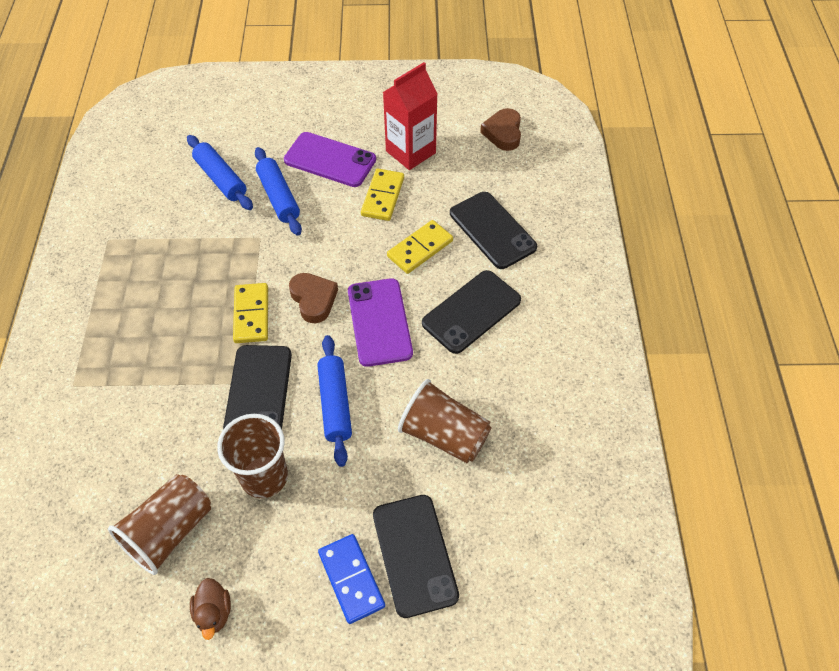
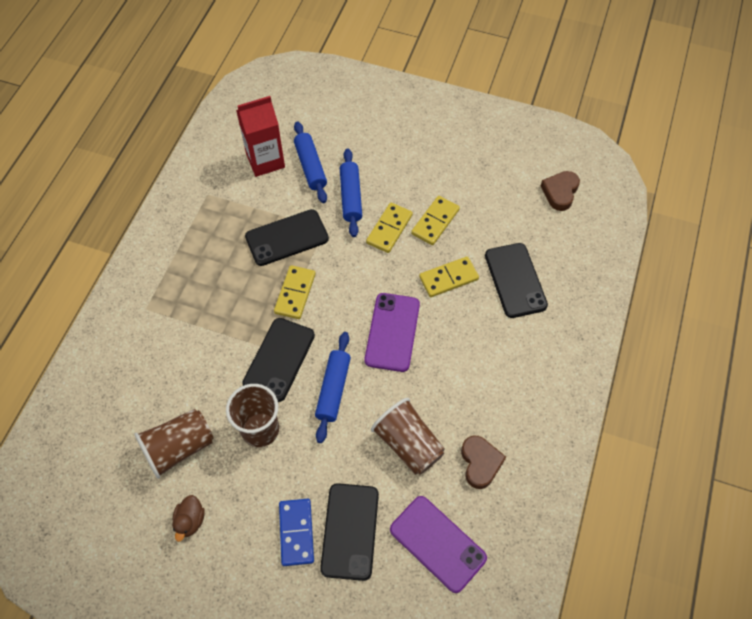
camera: 20 degrees right, 5 degrees up
(313, 299) = (347, 296): brown heart -> brown heart (480, 463)
(330, 160) = (404, 175): purple phone -> purple phone (437, 543)
(335, 218) = (389, 229): none -> yellow domino
(410, 152) = (473, 187): red carton -> red carton (265, 160)
(471, 312) = (469, 347): black phone -> black phone (287, 238)

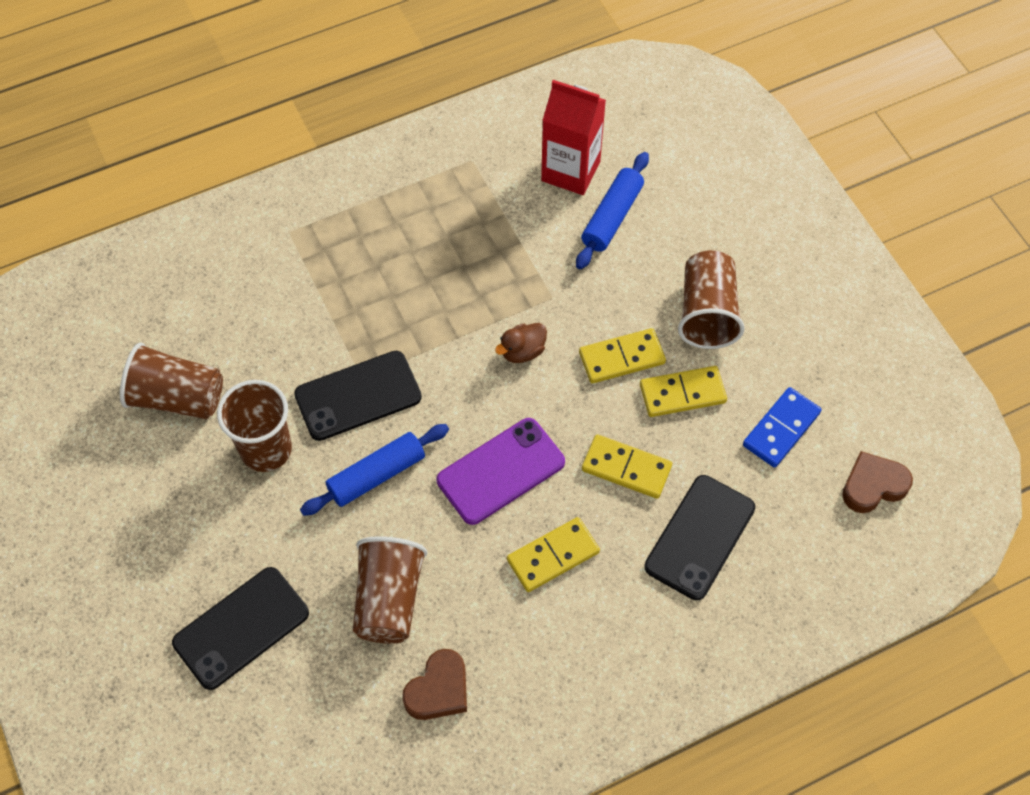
camera: 45 degrees right, 0 degrees up
(190, 521) = (116, 476): brown duck -> brown duck (522, 351)
(287, 238) = (502, 275): black phone -> none
(295, 293) = (446, 342): yellow domino -> yellow domino (553, 556)
(296, 532) = (193, 580): blue domino -> blue domino (781, 429)
(350, 197) = (619, 287): blue rolling pin -> none
(405, 176) = (707, 313): none -> brown cup
(437, 543) = (308, 724): purple phone -> none

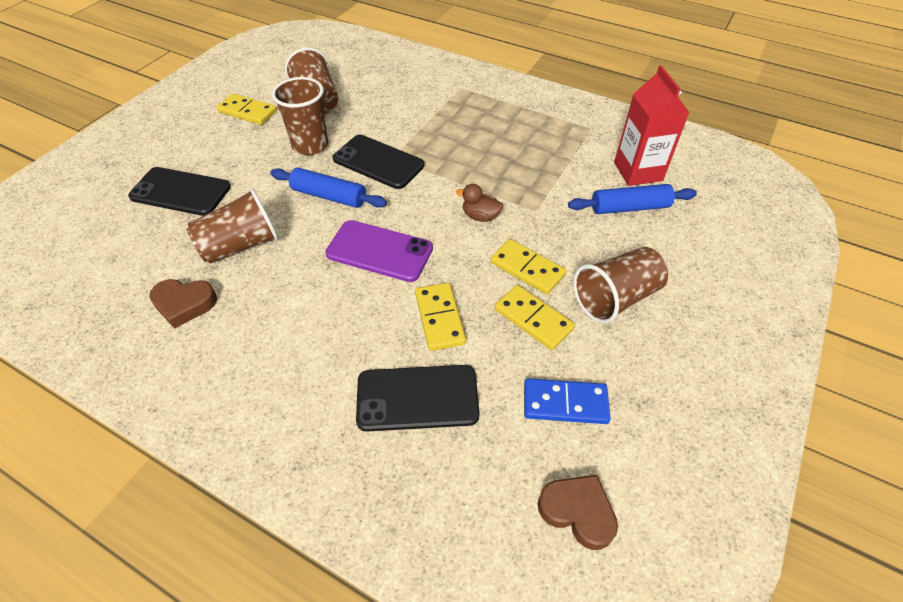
camera: 55 degrees right, 10 degrees down
(553, 556) = (333, 313): yellow domino -> yellow domino (247, 112)

